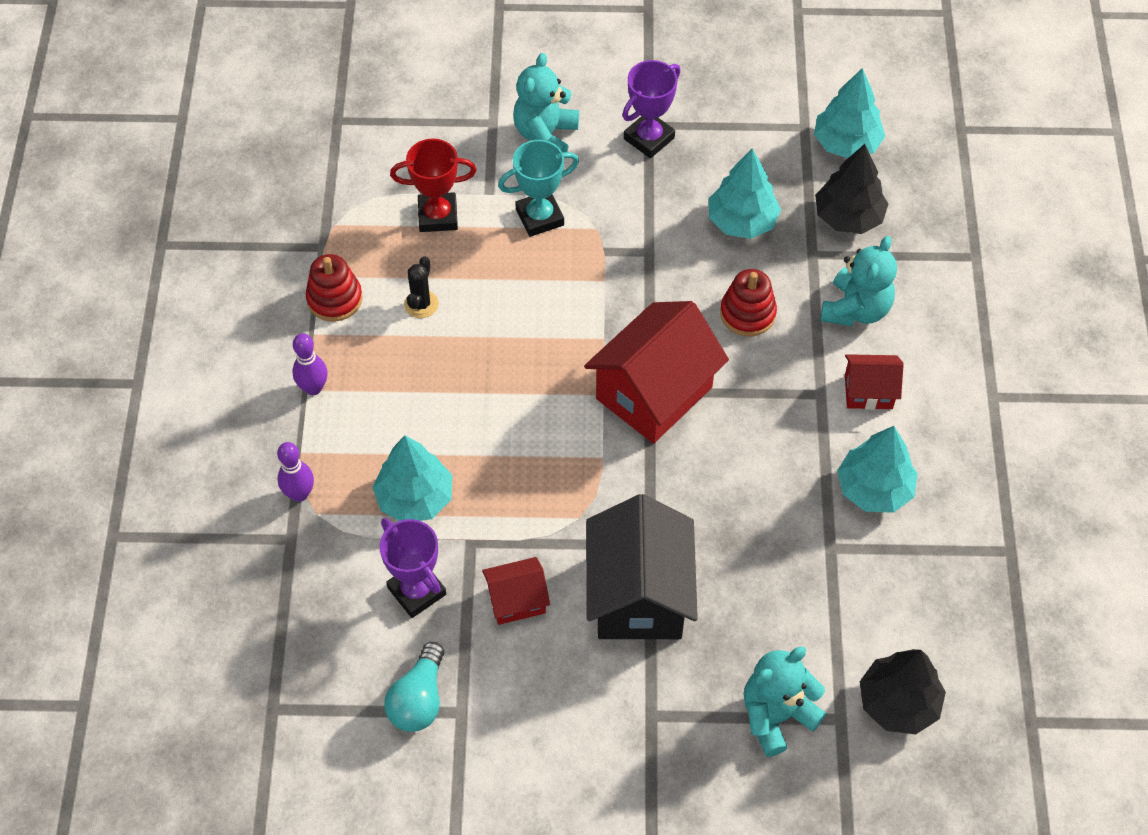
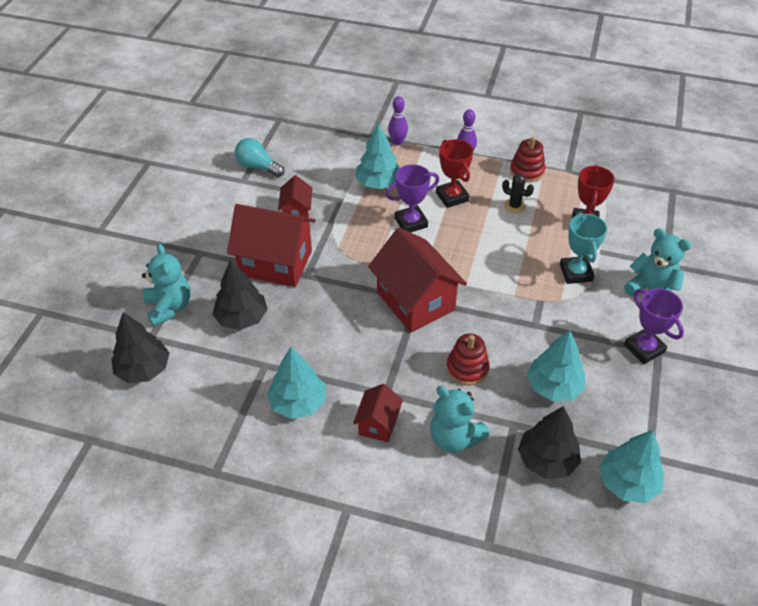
camera: 105 degrees right, 10 degrees down
(417, 591) = (320, 175): purple trophy -> purple trophy (411, 222)
(422, 388) = (452, 197): none -> red trophy
(639, 595) = (275, 263): black house -> red house
(761, 605) = (242, 318): none -> black tree

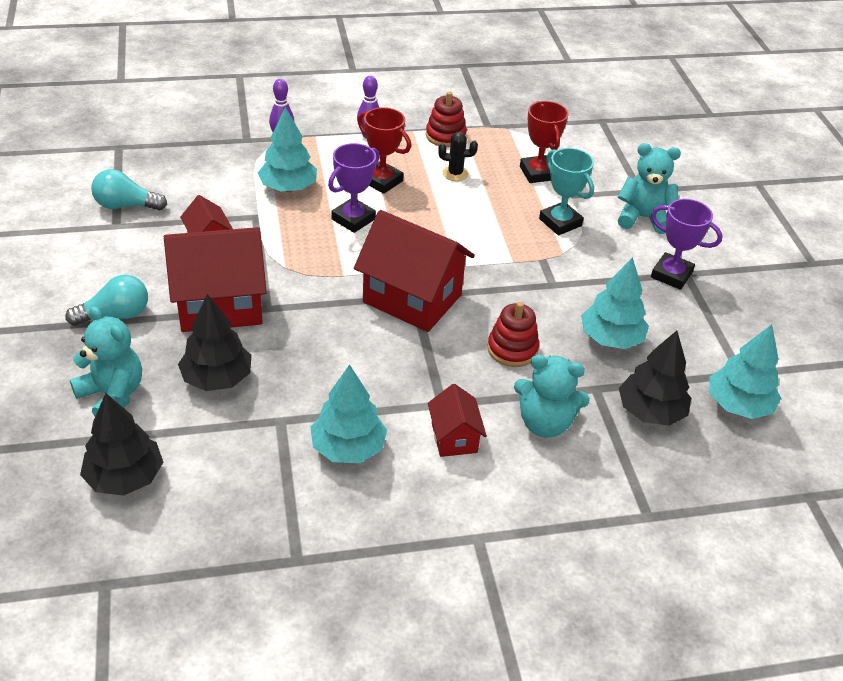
camera: 30 degrees left, 5 degrees down
(204, 248) = (115, 315): none -> turquoise light bulb

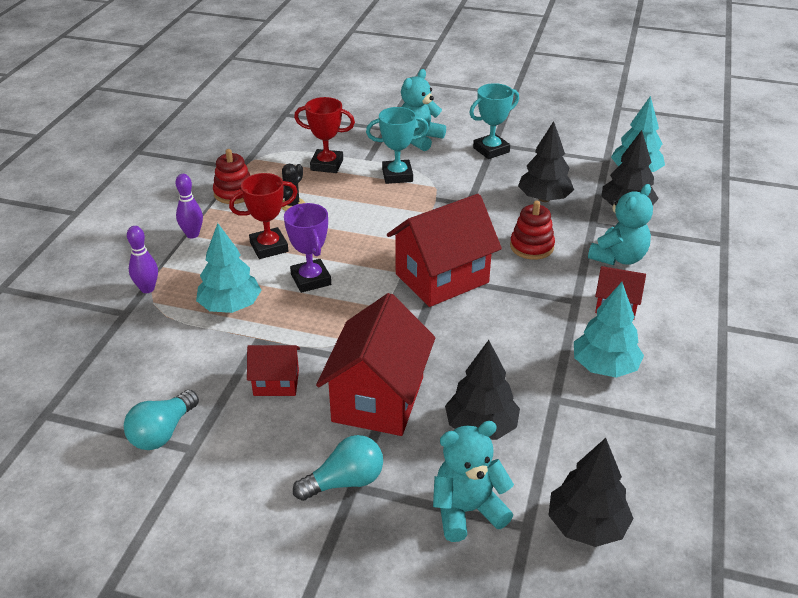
camera: 60 degrees left, 5 degrees down
(115, 315) = (345, 481): turquoise light bulb -> turquoise light bulb turned 60 degrees clockwise
(611, 338) = (544, 198): turquoise tree -> black tree
(671, 275) = (491, 150): purple trophy -> turquoise trophy

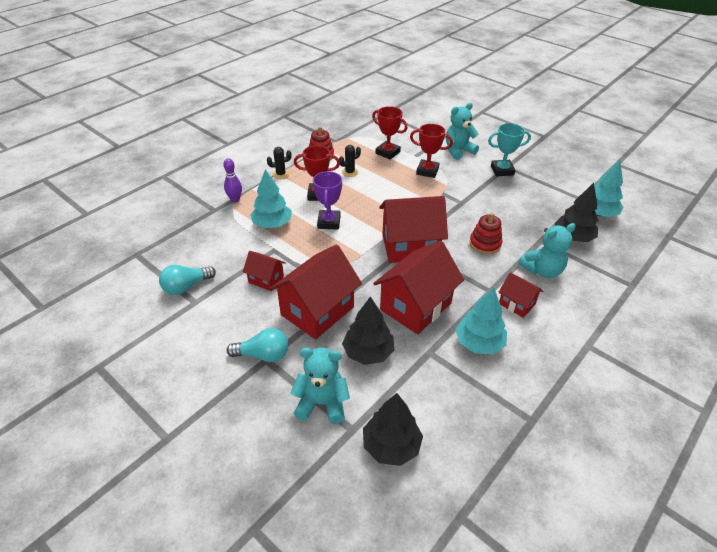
camera: 25 degrees right, 5 degrees up
(192, 234) = (281, 174): purple bowling pin -> black cactus
(397, 175) = (427, 171): turquoise trophy -> red trophy
(500, 350) = (415, 306): none -> red house
(544, 198) = (516, 214): black tree -> none

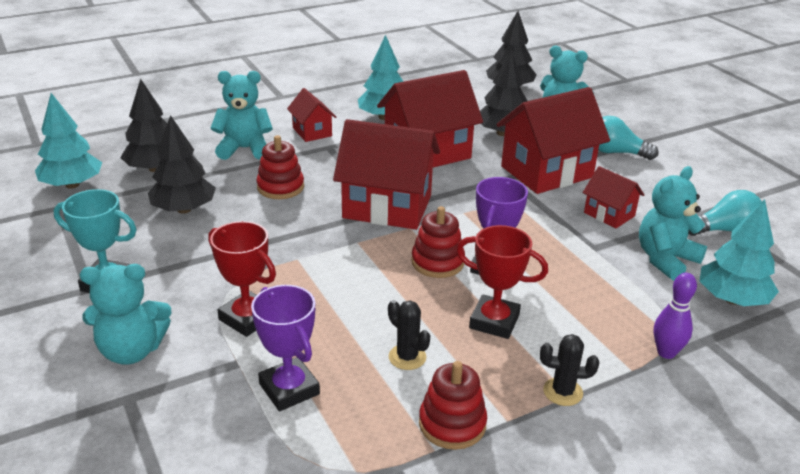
camera: 160 degrees left, 10 degrees down
(230, 252) = (665, 259): none -> turquoise teddy bear
(272, 224) = (593, 286): turquoise tree -> turquoise tree (732, 299)
(350, 172) = (407, 357): black cactus -> black cactus turned 60 degrees clockwise
(359, 217) = (437, 262): none -> red stacking toy
(387, 152) = (289, 389): red trophy -> purple trophy
(519, 214) = (184, 209): none -> black tree

